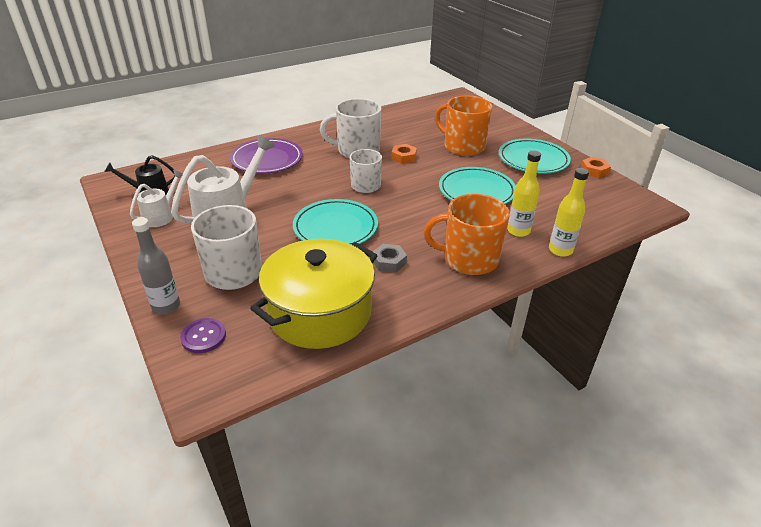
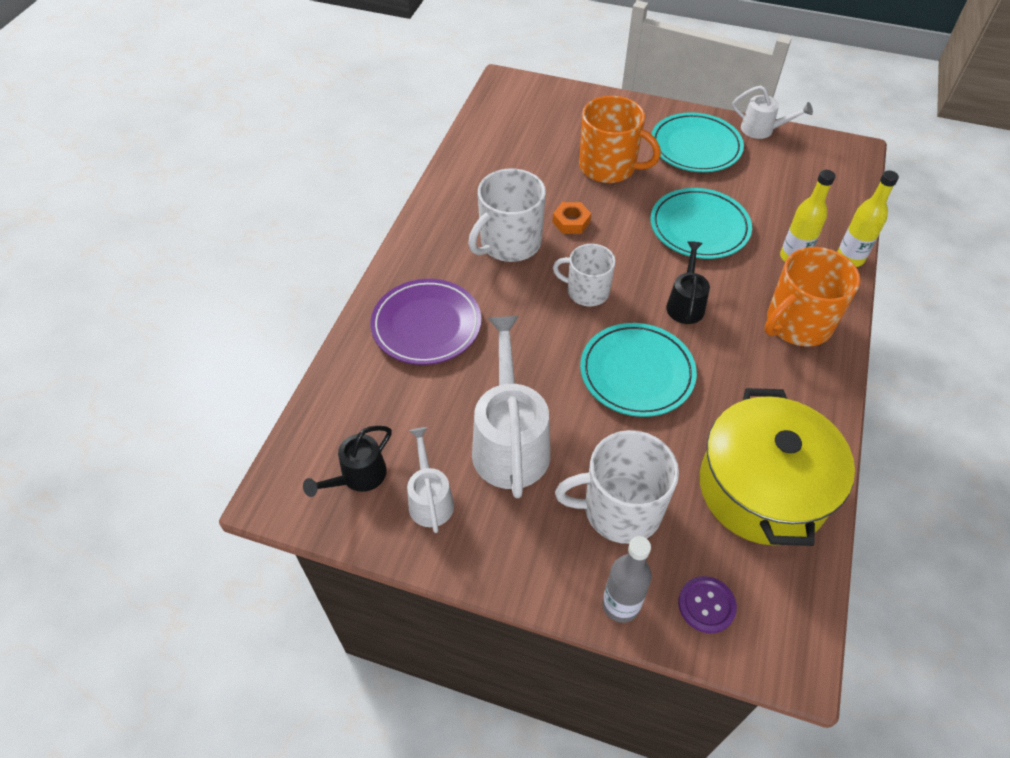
camera: 40 degrees left, 15 degrees up
(389, 261) = (739, 379): grey nut -> none
(412, 216) = (685, 303): none -> black watering can
(463, 146) = (609, 167): orange mug -> orange mug turned 150 degrees counterclockwise
(594, 170) = (762, 130): orange nut -> white watering can

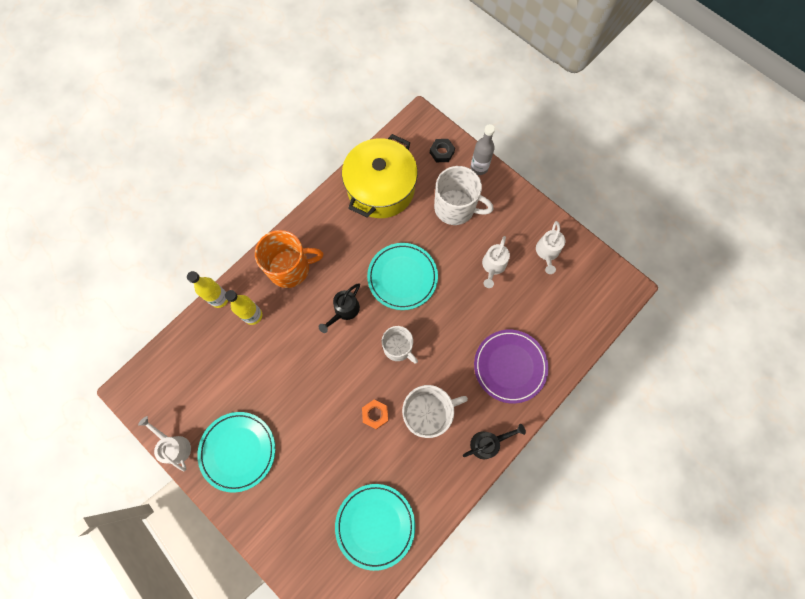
camera: 155 degrees left, 20 degrees up
(358, 477) = (581, 280): black watering can -> black watering can (488, 443)
(510, 441) = (493, 266): white watering can -> white watering can, size x0.55
(609, 167) = (316, 460): orange mug -> none
(699, 227) = (293, 368): turquoise plate -> turquoise plate (375, 525)
(706, 605) = (442, 152): purple button -> black nut

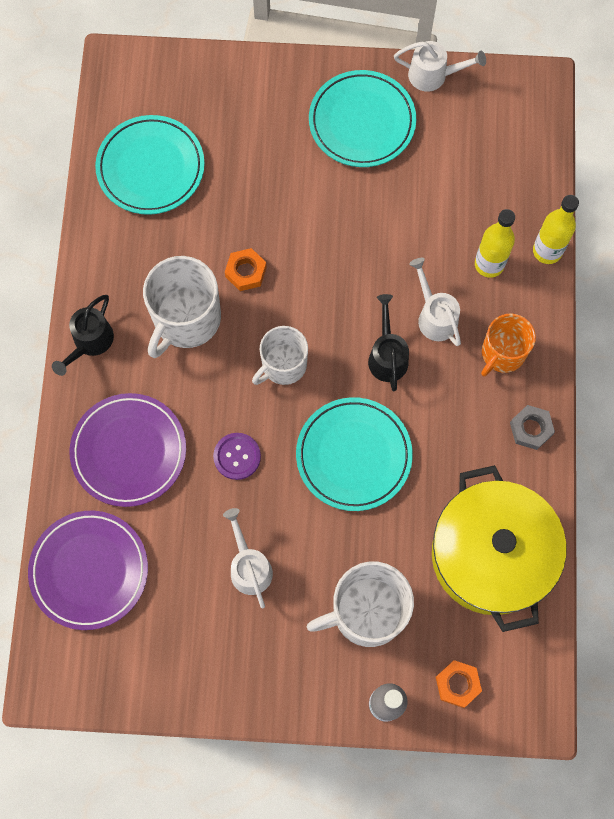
camera: 140 degrees right, 0 degrees up
(290, 268) = (502, 353): orange mug -> orange mug, size x0.66
(312, 225) = (531, 429): none -> grey nut
(398, 348) = (283, 365): white mug -> white mug turned 45 degrees counterclockwise
(442, 152) = (457, 684): black nut -> orange nut
(458, 321) = (237, 456): none -> purple button
(547, 253) = (191, 647): white watering can -> white watering can (434, 316)
(571, 323) = (89, 570): none -> purple plate

